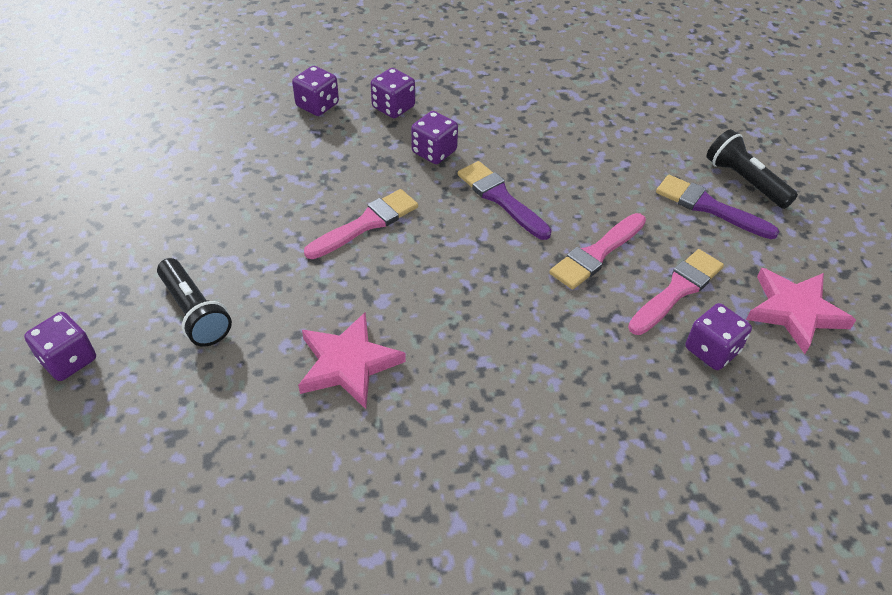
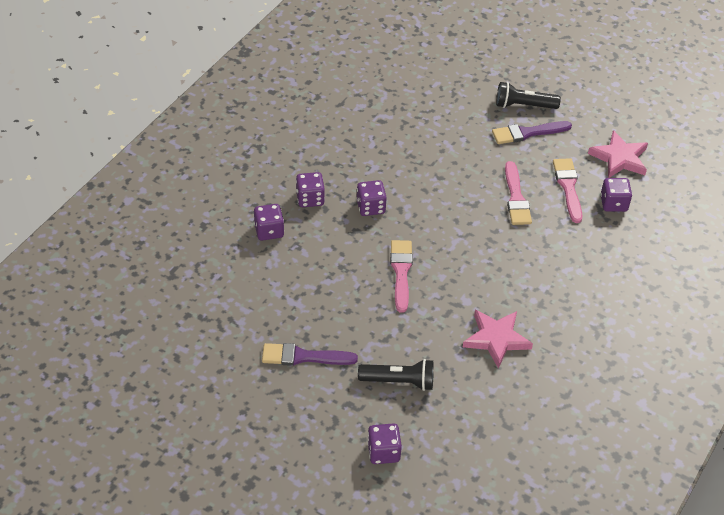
camera: 50 degrees left, 0 degrees up
(500, 198) = (438, 205): purple brush -> purple brush (303, 357)

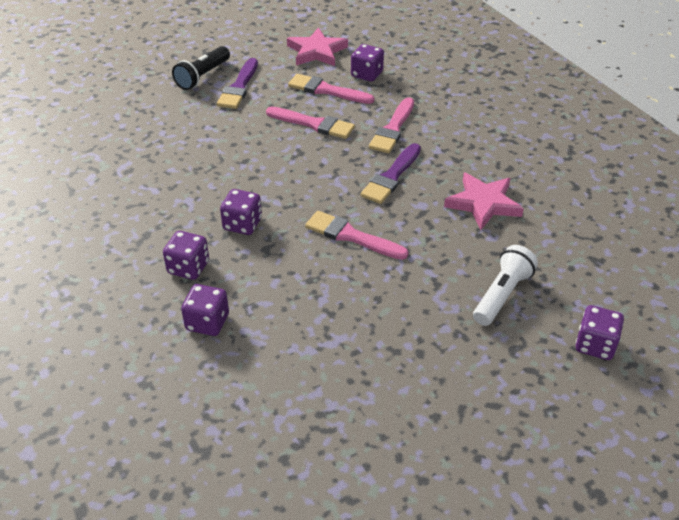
camera: 60 degrees left, 5 degrees down
(303, 357) = (423, 364): purple brush -> purple brush (391, 177)
(399, 381) = (502, 295): black flashlight -> white flashlight
(549, 249) = (392, 129): none -> pink brush

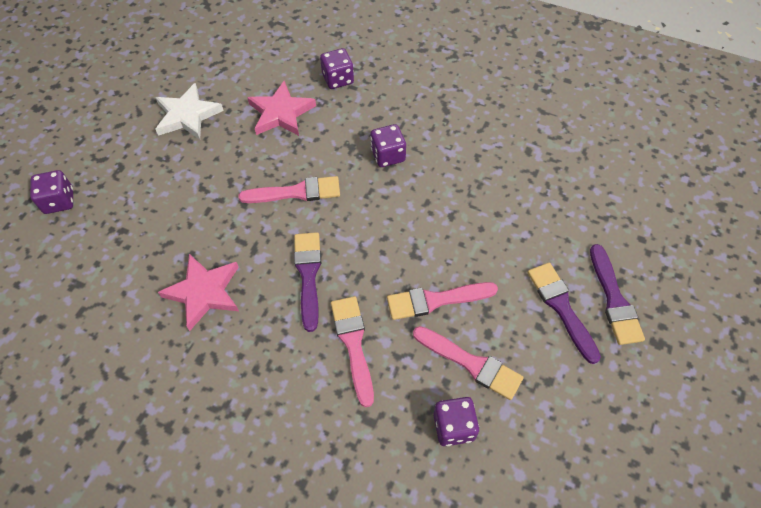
camera: 145 degrees right, 15 degrees up
(188, 267) = (389, 104): purple dice -> none
(202, 76) = (614, 300): black flashlight -> purple brush
(316, 51) = (550, 434): pink star -> pink star (281, 113)
(326, 90) = (471, 363): pink brush -> pink brush turned 45 degrees clockwise
(405, 371) = (187, 115): none -> white star
(502, 295) = (146, 205): white flashlight -> none

